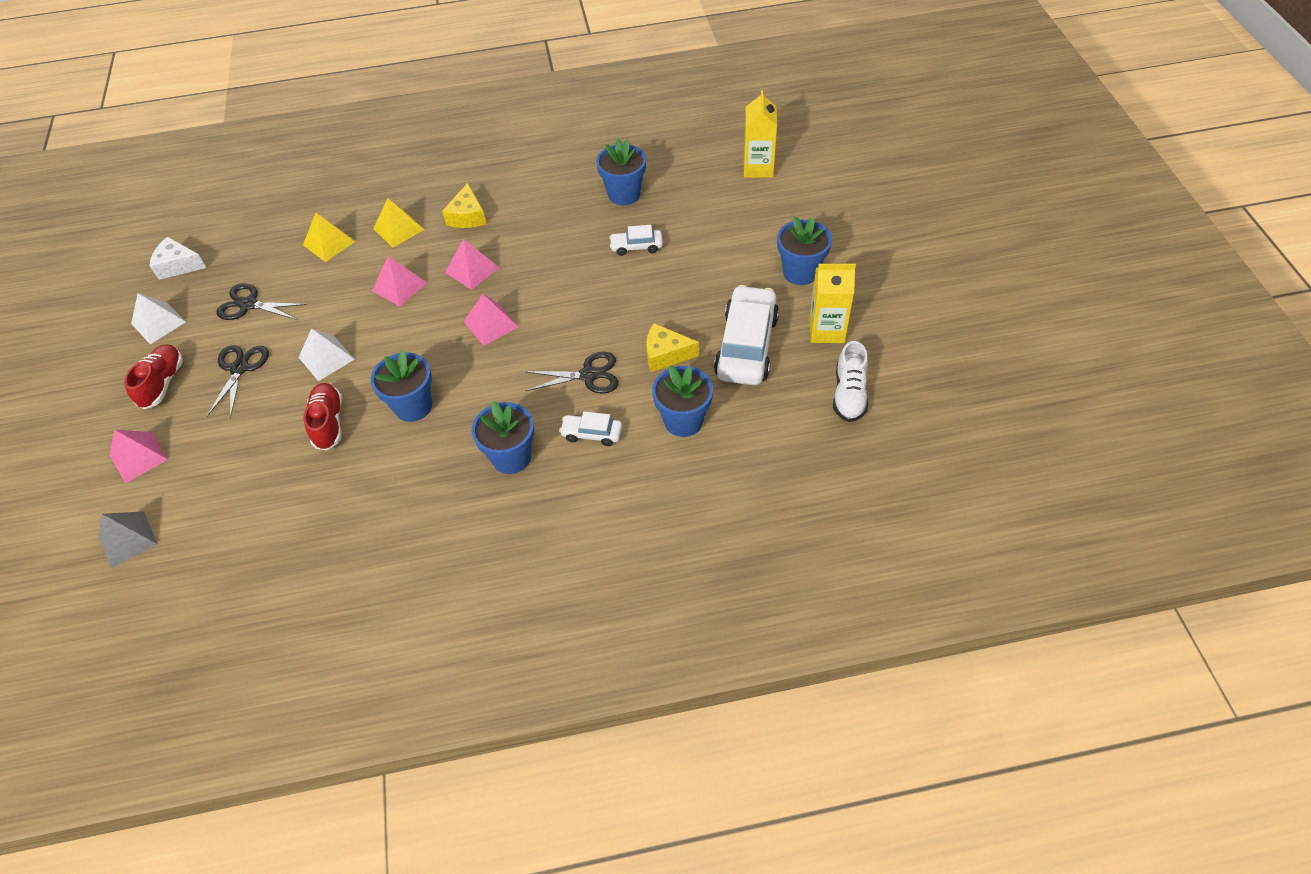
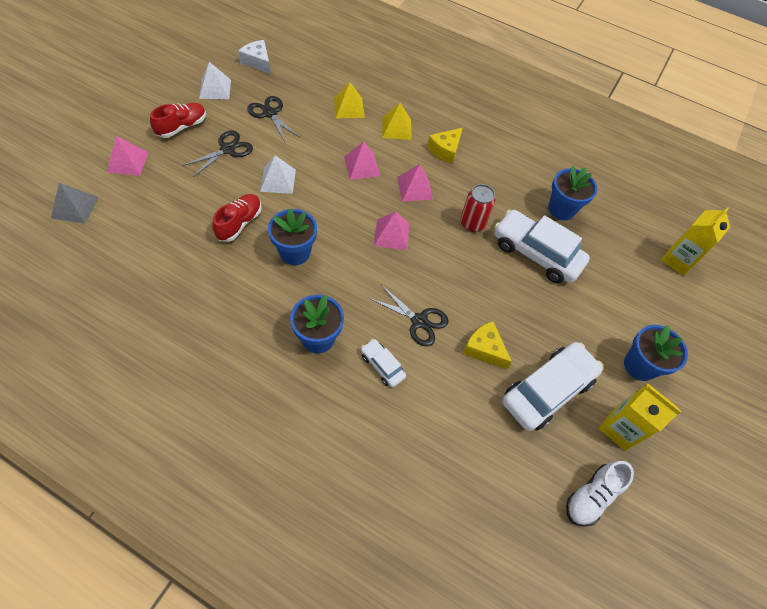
camera: 30 degrees right, 5 degrees up
(556, 262) = (472, 223): none -> red can
(636, 247) = (536, 253): white car -> white car, size x2.06
(683, 421) = (451, 410): blue flower pot -> none

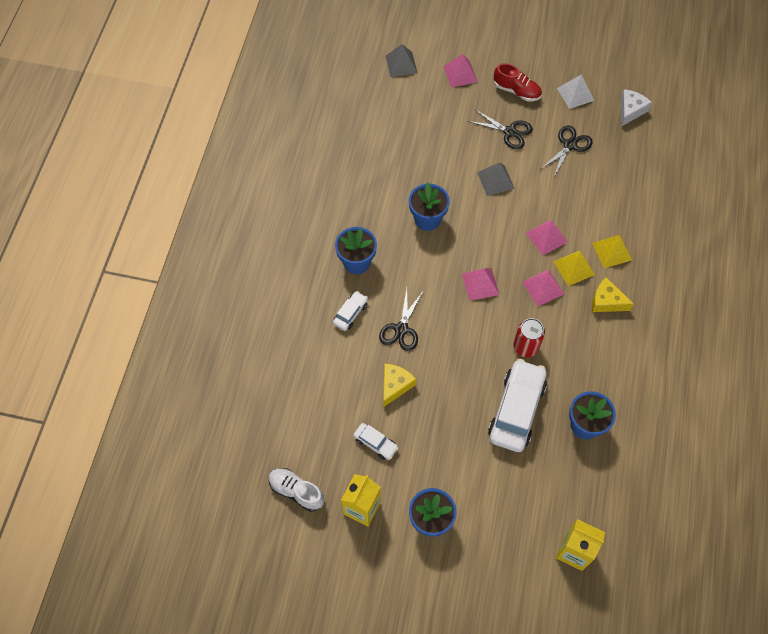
camera: 80 degrees right, 5 degrees up
(239, 223) = (437, 171): red shoe -> none
(278, 180) = (495, 180): white pyramid -> grey pyramid
(349, 108) = (615, 203): yellow pyramid -> yellow pyramid (574, 268)
(547, 390) = (375, 443): white car -> white car, size x0.49

